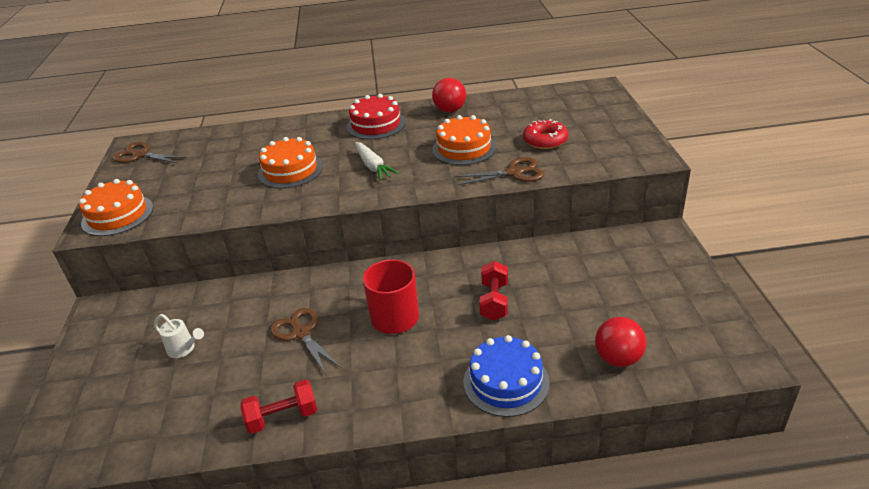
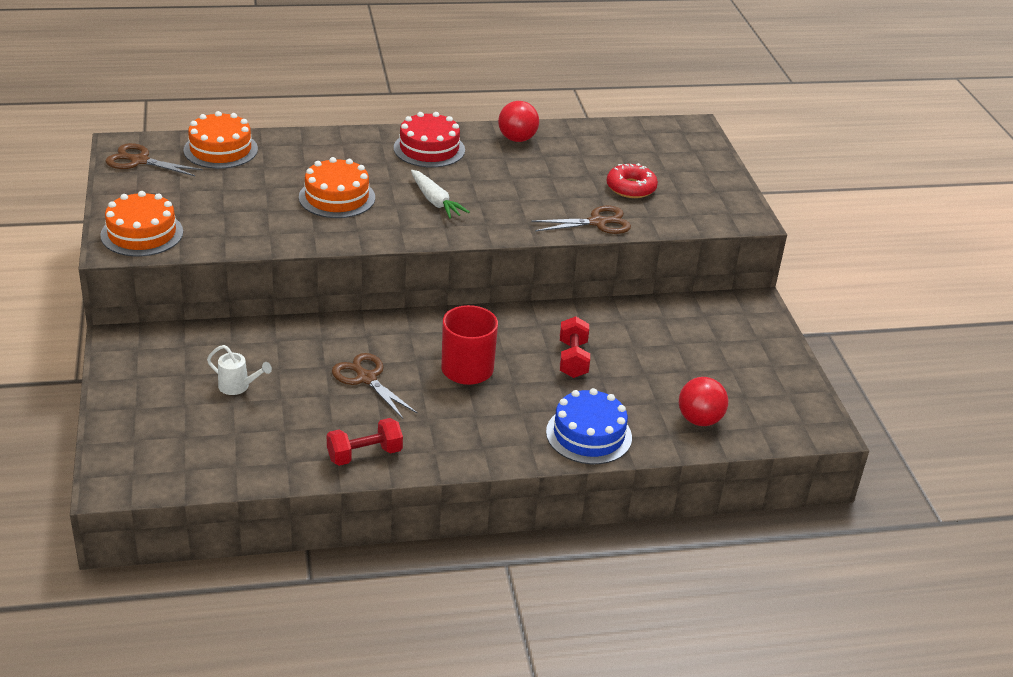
camera: 10 degrees left, 0 degrees up
(464, 148) = (538, 188): orange cake -> orange cake (220, 149)

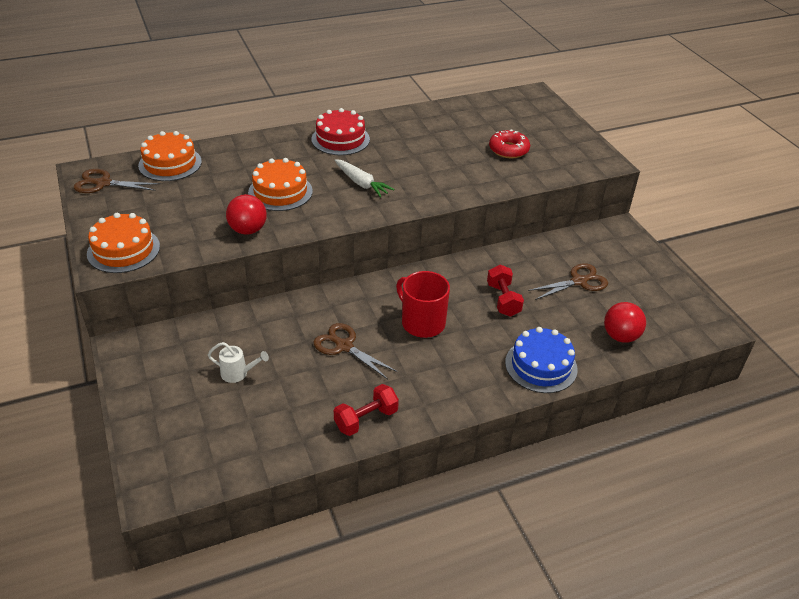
camera: 10 degrees left, 5 degrees up
(517, 139) = (406, 121): red ball -> red ball (248, 230)
(598, 222) = (495, 183): brown scissors -> brown scissors (579, 281)

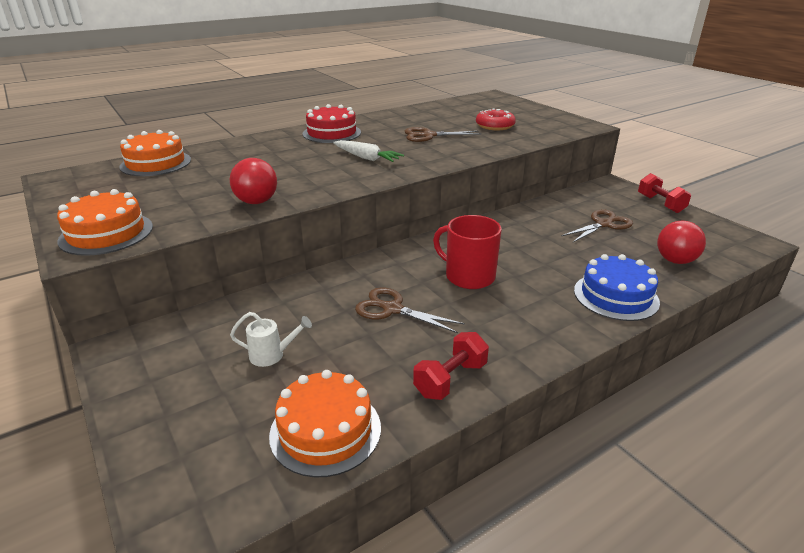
camera: 10 degrees left, 10 degrees down
(103, 183) = (78, 184): brown scissors -> brown scissors (428, 135)
(280, 192) = (283, 171): orange cake -> orange cake (325, 430)
(503, 300) = (541, 247): red dumbbell -> red dumbbell (660, 204)

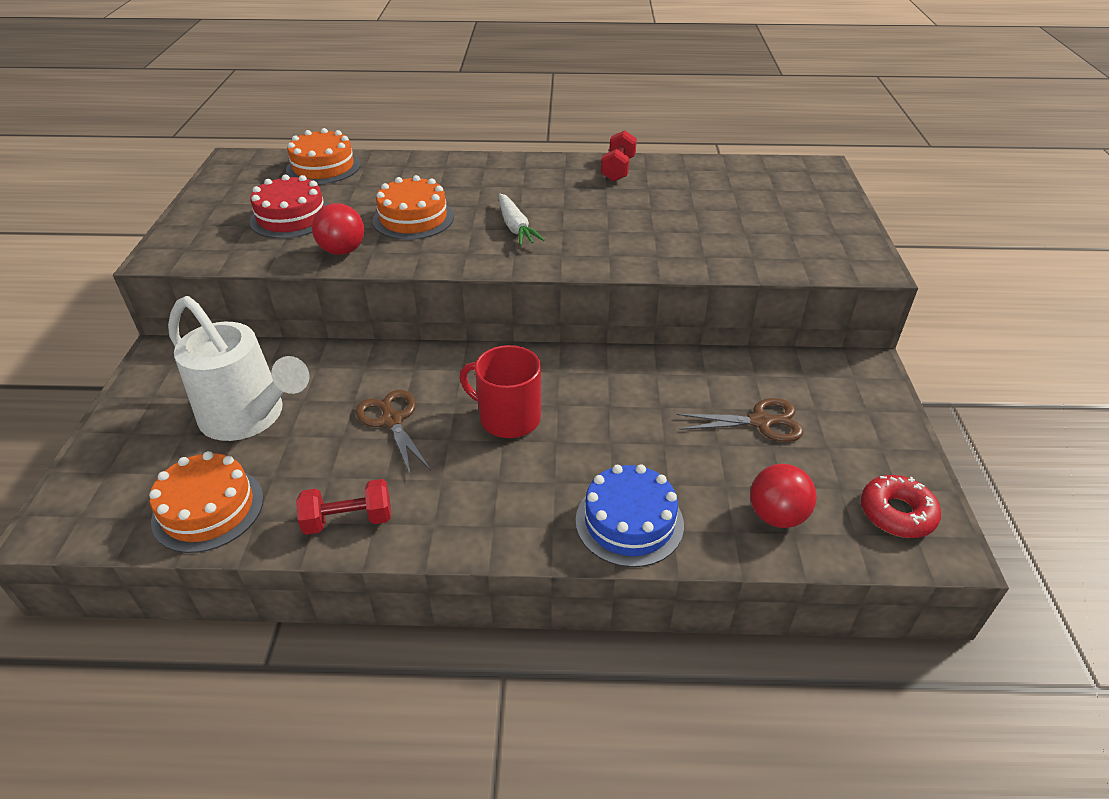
camera: 35 degrees right, 10 degrees up
(106, 233) = (197, 243): orange cake -> orange cake (413, 218)
(272, 355) = (250, 417): white watering can -> white watering can, size x2.46
(332, 133) = (530, 176): red cake -> red cake (291, 217)
(428, 135) = (630, 215): brown scissors -> none
(468, 276) = (508, 418): red mug -> red mug turned 45 degrees counterclockwise
(495, 126) = (737, 225): red donut -> red donut (896, 513)
(660, 204) = (892, 426): red dumbbell -> red dumbbell (618, 169)

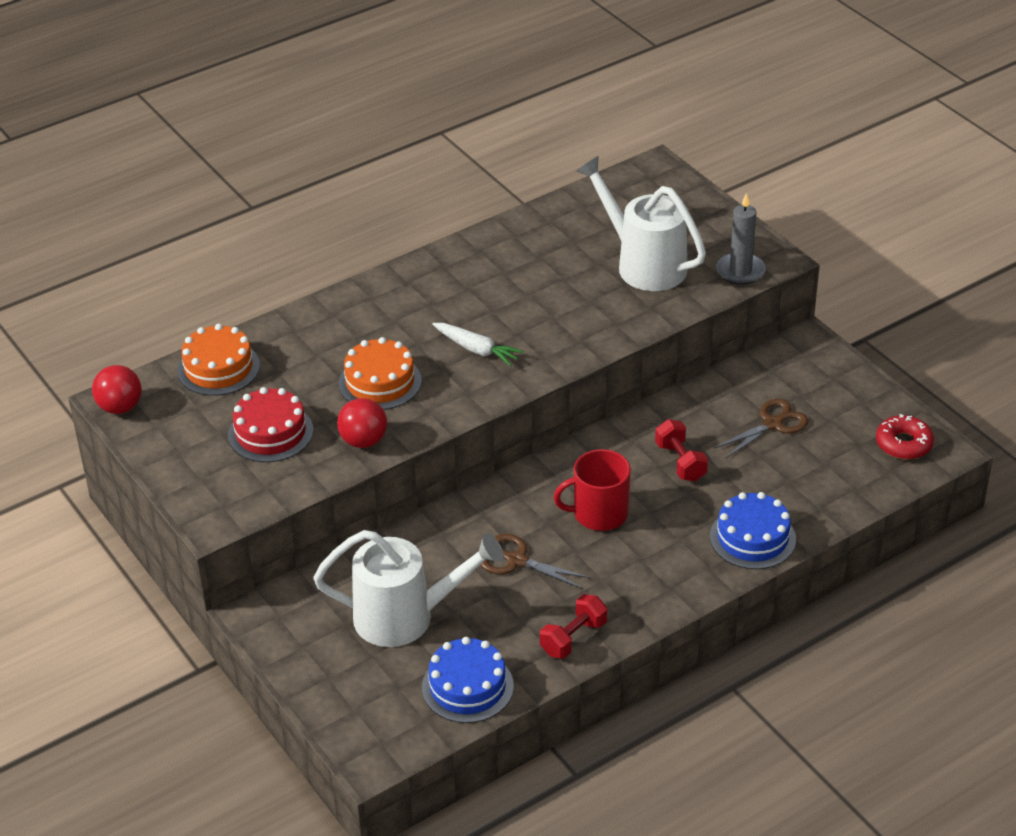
camera: 35 degrees left, 0 degrees up
(208, 509) = (467, 687): orange cake -> blue cake
(618, 169) = (492, 247): red dumbbell -> red dumbbell (680, 462)
(734, 224) = (643, 264): none -> white watering can
(776, 516) = (836, 484): red ball -> red ball (120, 407)
(824, 262) = (740, 271): none -> grey candle

